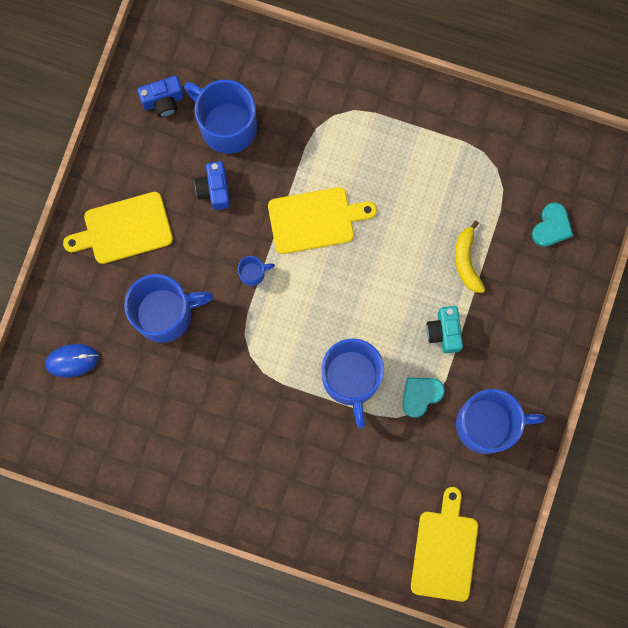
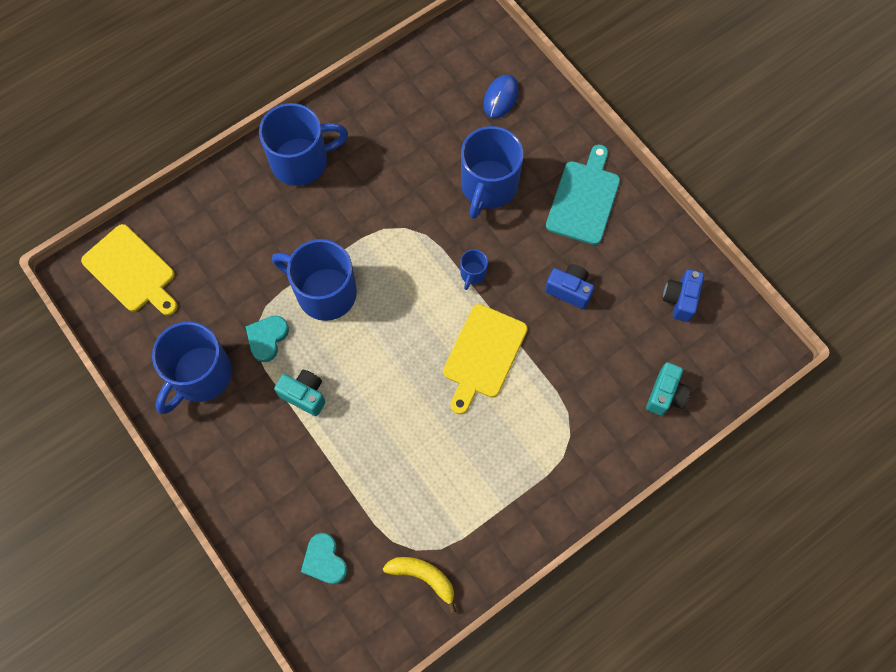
camera: 125 degrees right, 10 degrees down
(124, 229) = (584, 199): yellow cutting board -> turquoise cutting board
(226, 125) = (622, 337): blue mug -> blue mug (301, 161)
(251, 66) = (665, 395): none -> turquoise camera
(421, 395) = (267, 338): turquoise heart -> turquoise heart turned 150 degrees counterclockwise
(466, 261) = (351, 459): yellow banana -> yellow banana (423, 577)

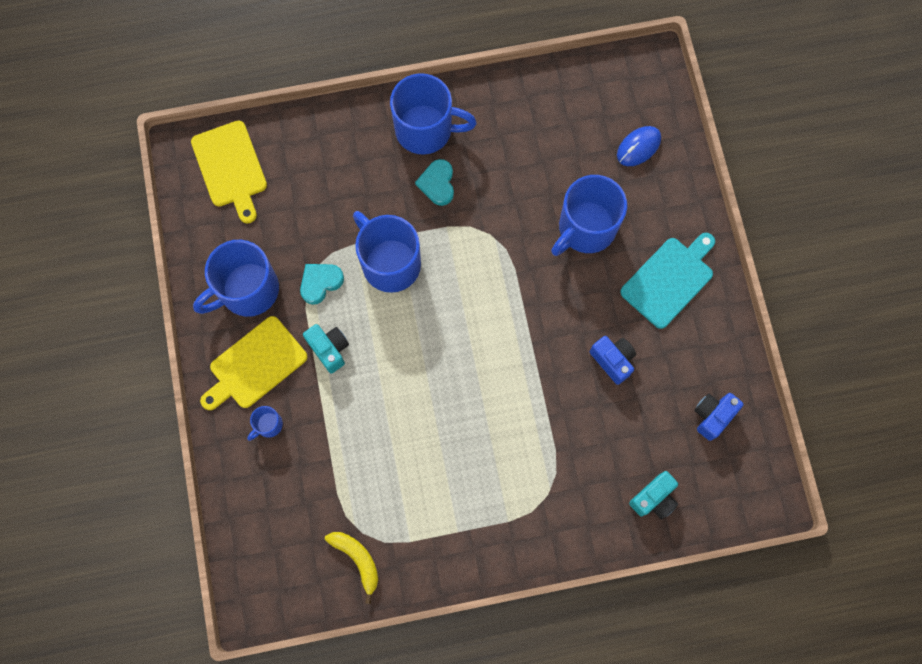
camera: 25 degrees right, 5 degrees up
(324, 560) = (280, 504): turquoise heart -> turquoise heart (437, 184)
(472, 274) = (531, 305): blue mug -> blue mug (268, 425)
(483, 355) = (504, 385): yellow cutting board -> yellow cutting board (255, 365)

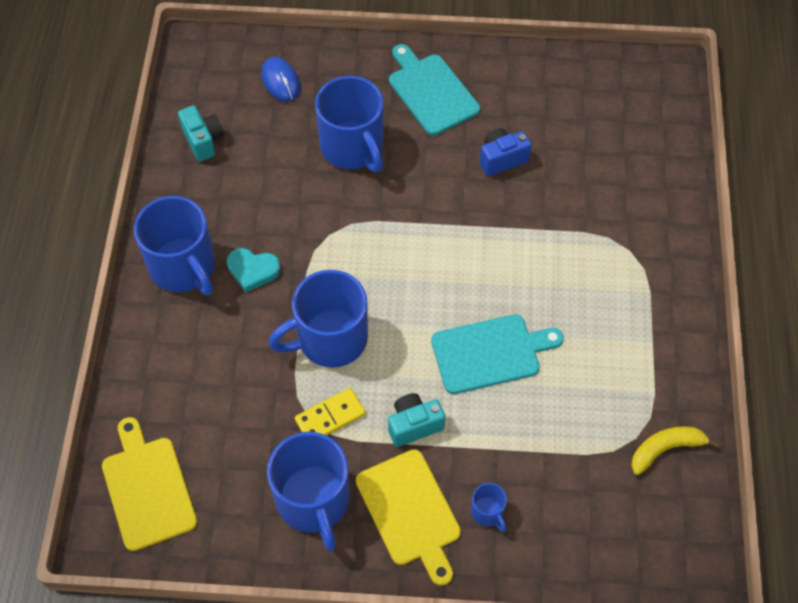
camera: 75 degrees left, 15 degrees down
(230, 168) = (147, 488): yellow cutting board -> yellow cutting board turned 105 degrees counterclockwise
(320, 283) = (330, 417): turquoise heart -> yellow domino
(410, 395) = (490, 353): none -> turquoise cutting board
(425, 130) = (183, 267): blue mug -> blue mug turned 120 degrees clockwise
(653, 498) = (651, 160): turquoise camera -> turquoise camera (203, 141)
(712, 416) = (579, 93): blue camera -> none

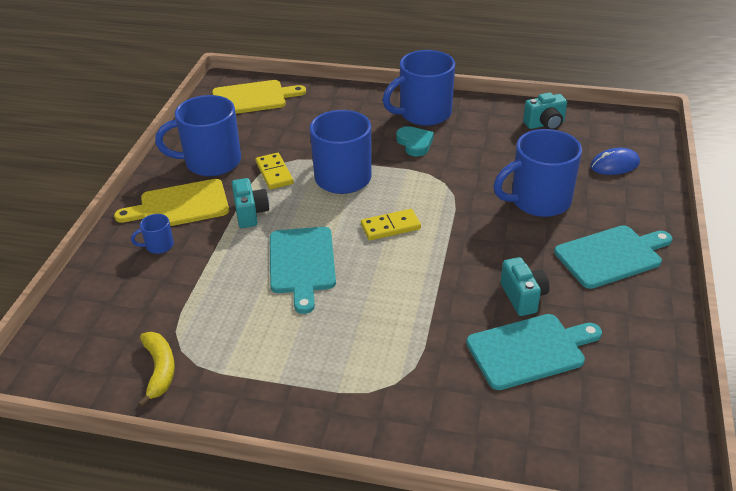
camera: 100 degrees right, 20 degrees down
(253, 270) = (415, 143): turquoise heart -> turquoise heart turned 135 degrees clockwise
(416, 278) = (390, 227): none -> yellow domino
(502, 159) = (523, 297): blue camera -> turquoise camera
(567, 154) = (530, 350): none -> turquoise cutting board

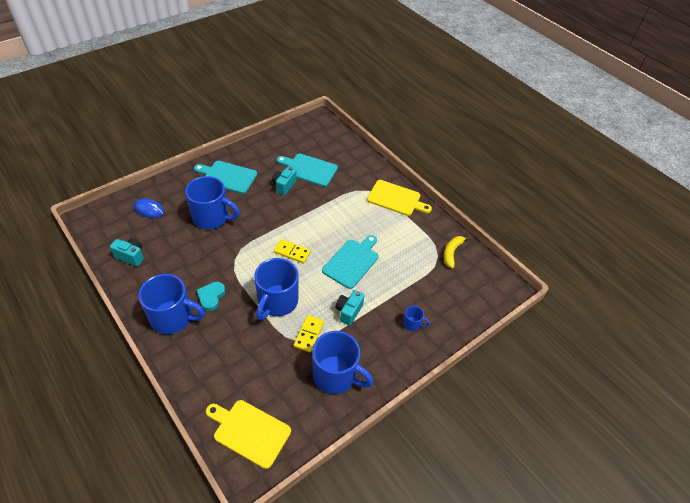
camera: 145 degrees left, 10 degrees up
(180, 205) = (381, 348): yellow cutting board -> yellow cutting board (396, 199)

